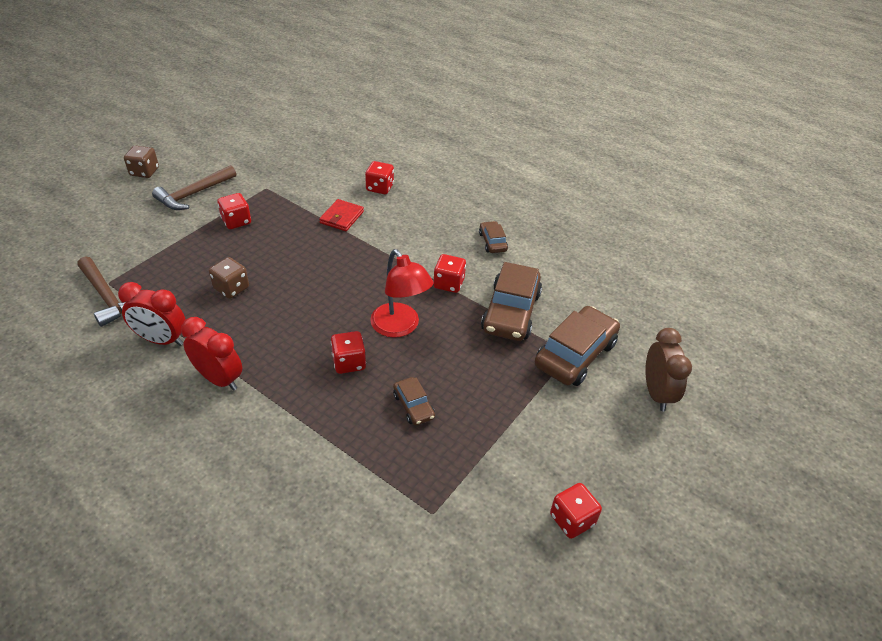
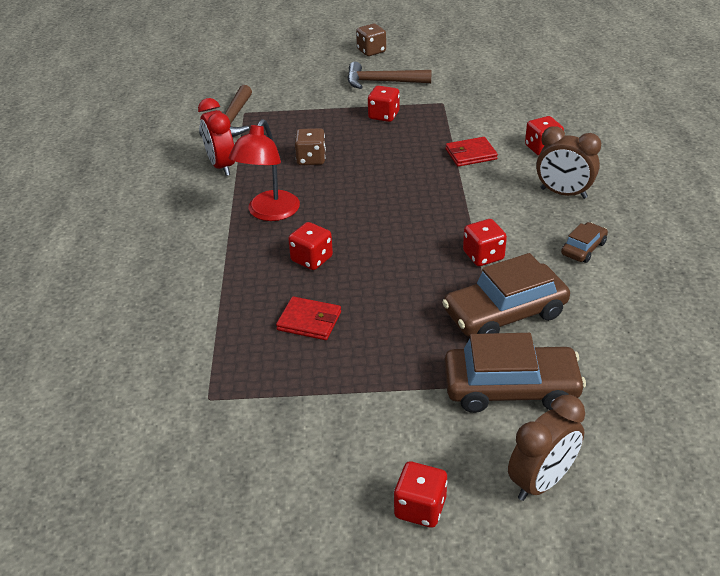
camera: 55 degrees right, 5 degrees down
(219, 379) = (217, 211): red clock -> none
(400, 327) = (388, 261): red lamp -> red lamp (269, 213)
(413, 406) = (309, 321): brown car -> red wallet
(434, 212) = (563, 193): none -> brown clock
(572, 519) = (294, 497): red dice -> red dice (420, 508)

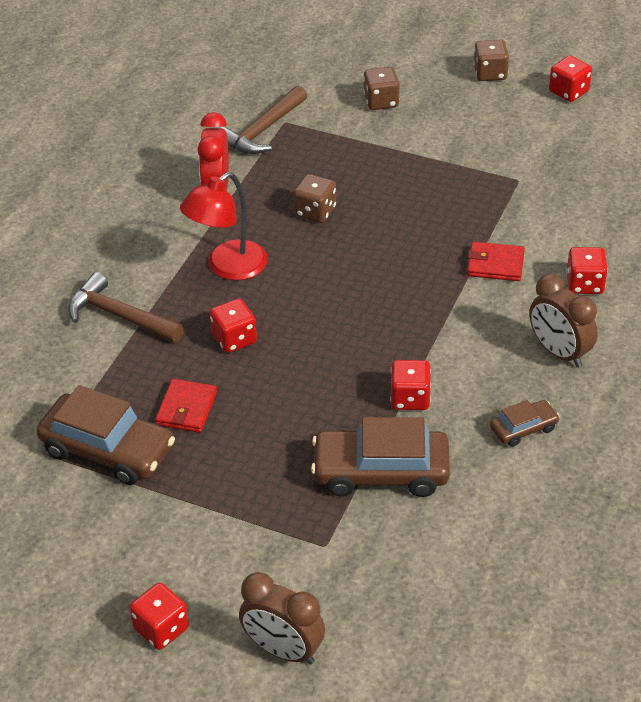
camera: 25 degrees right, 5 degrees up
(307, 83) = (381, 101): none -> brown dice
(309, 321) = (186, 408): red wallet -> red wallet turned 60 degrees clockwise
(382, 82) = (469, 126): brown hammer -> brown hammer (119, 316)
(384, 115) = (436, 177): red dice -> red dice (568, 92)
(511, 388) = (325, 552): brown car -> brown car (108, 449)
(541, 482) = (283, 650): brown clock -> brown clock turned 45 degrees clockwise

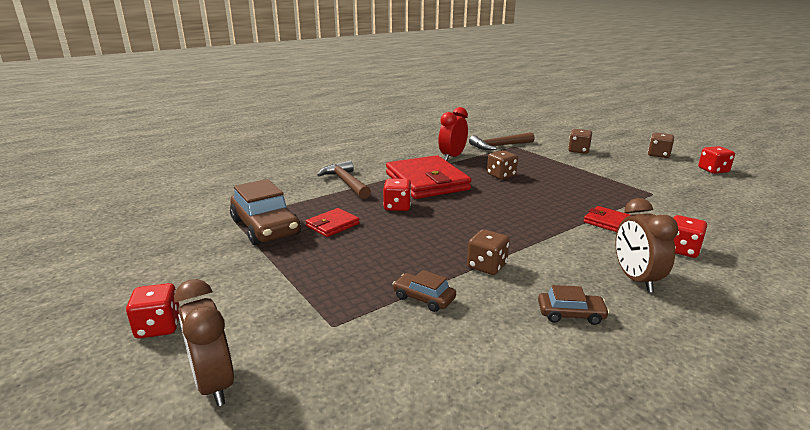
camera: 30 degrees right, 20 degrees down
(228, 267) = (426, 181): red lamp -> red wallet
(381, 472) = (423, 298): brown car -> brown car, size x0.51
(410, 398) = (487, 266): red dice -> brown dice

